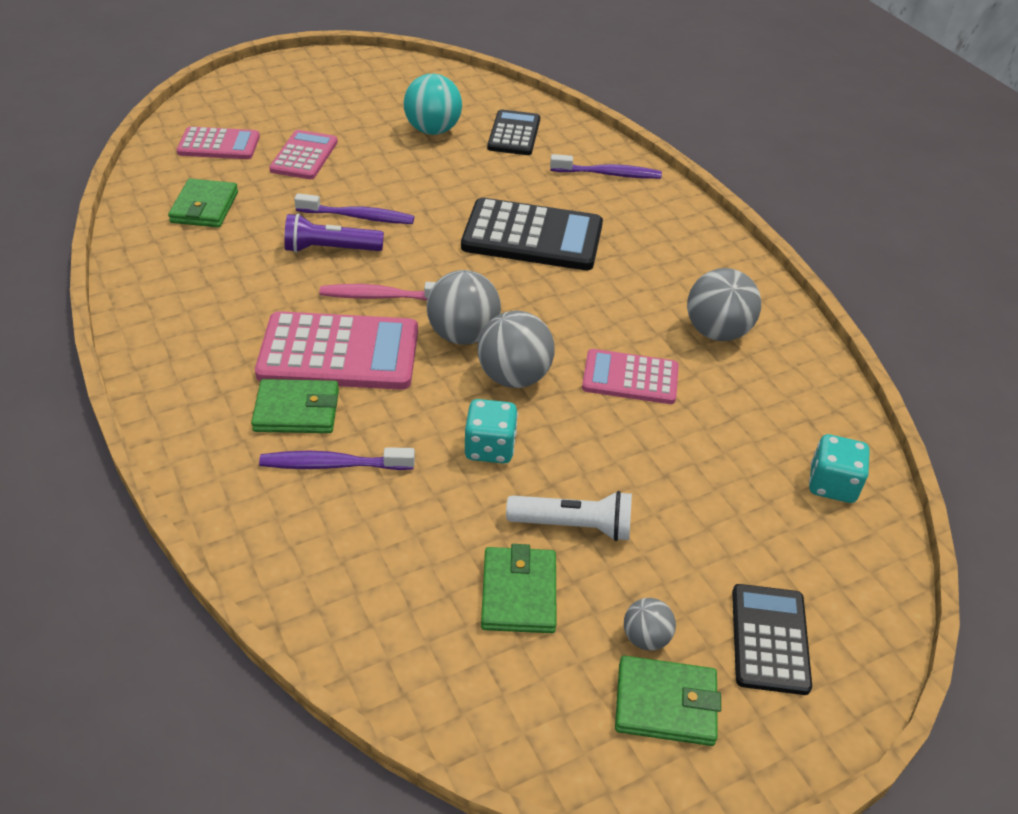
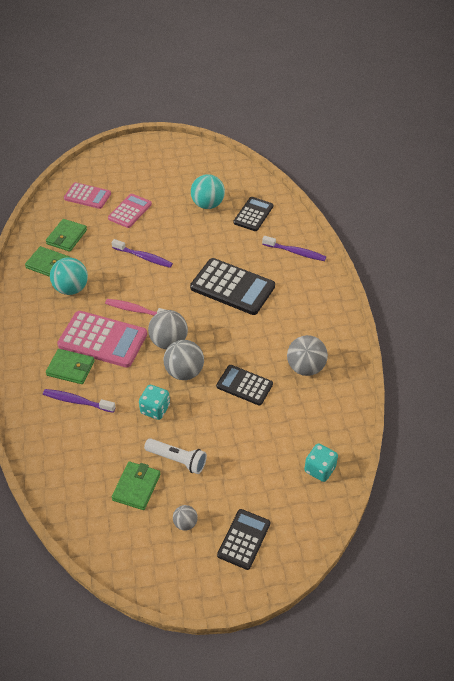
camera: 20 degrees right, 5 degrees up
(245, 283) = (71, 288): none -> turquoise ball
(330, 249) = (121, 275): purple flashlight -> none
(630, 378) = (244, 385): pink calculator -> black calculator
(665, 704) = (179, 556): green wallet -> green wallet (48, 264)

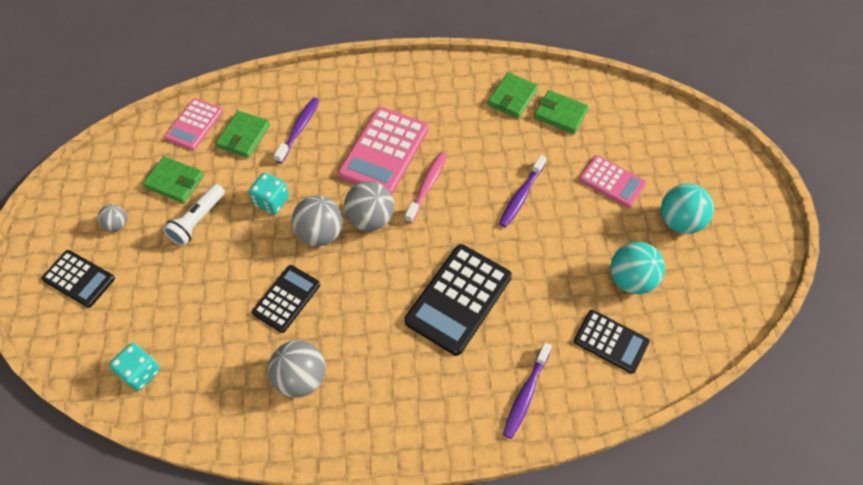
camera: 95 degrees right, 10 degrees up
(70, 368) = (346, 123): green wallet -> green wallet (244, 136)
(71, 288) = (469, 120): turquoise ball -> turquoise ball (679, 221)
(87, 196) = (640, 134): pink calculator -> pink calculator (194, 125)

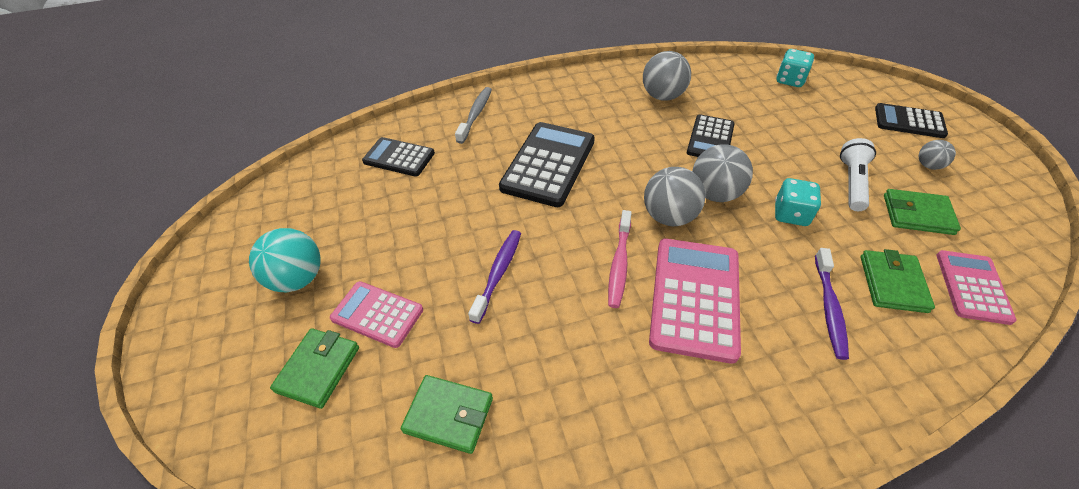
camera: 170 degrees right, 10 degrees down
(512, 97) = (533, 434): green wallet -> green wallet (318, 369)
(525, 394) = (475, 114): purple toothbrush -> grey toothbrush
(631, 279) = (371, 209): turquoise ball -> none

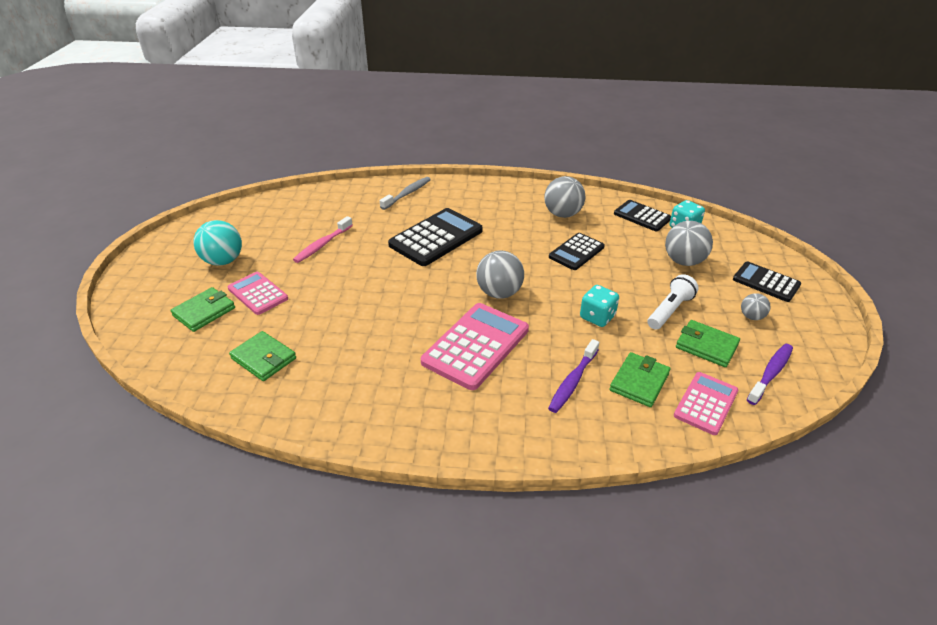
camera: 20 degrees right, 10 degrees down
(399, 157) = (334, 208): black calculator -> black calculator (642, 216)
(498, 273) = (350, 293): purple toothbrush -> purple toothbrush (771, 373)
(619, 264) = (438, 311): pink toothbrush -> pink toothbrush (322, 245)
(715, 193) = (548, 288): grey ball -> grey ball (683, 261)

